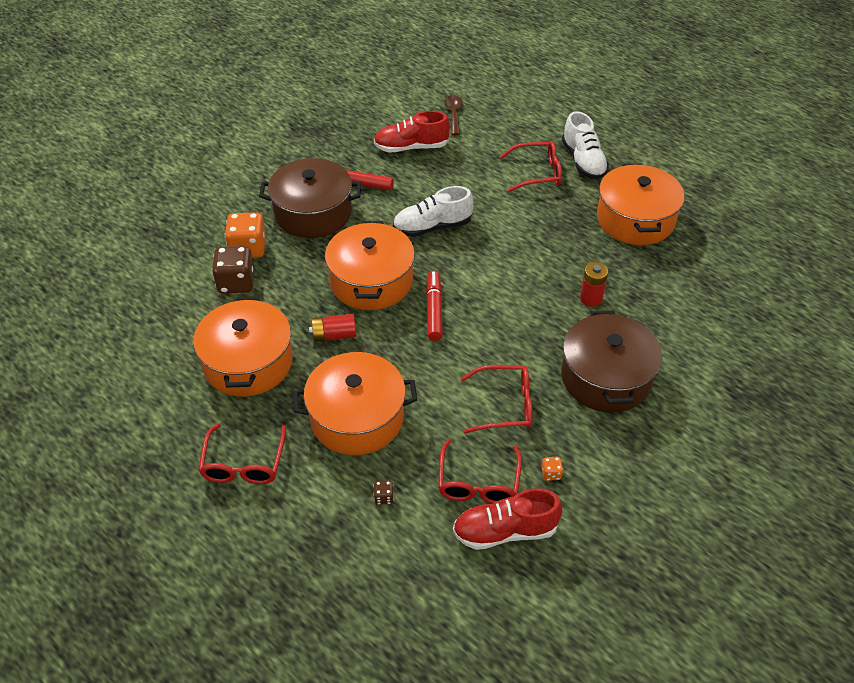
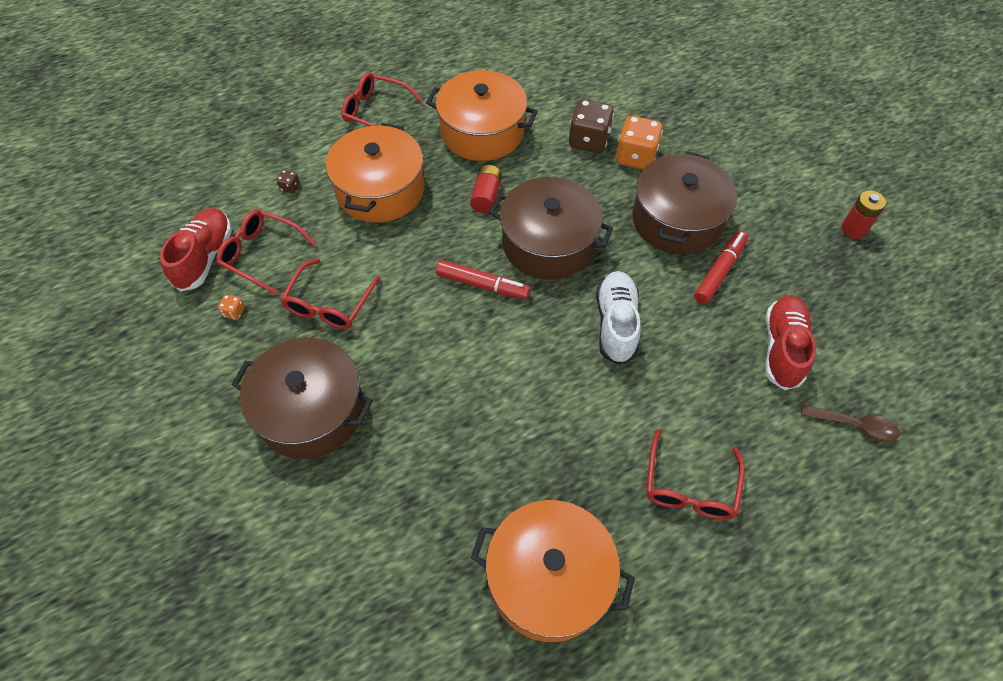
camera: 110 degrees right, 10 degrees up
(371, 281) = (548, 243): orange pot -> brown pot
(583, 161) = (701, 565): white shoe -> none
(591, 298) = (429, 448): red battery -> red battery (853, 229)

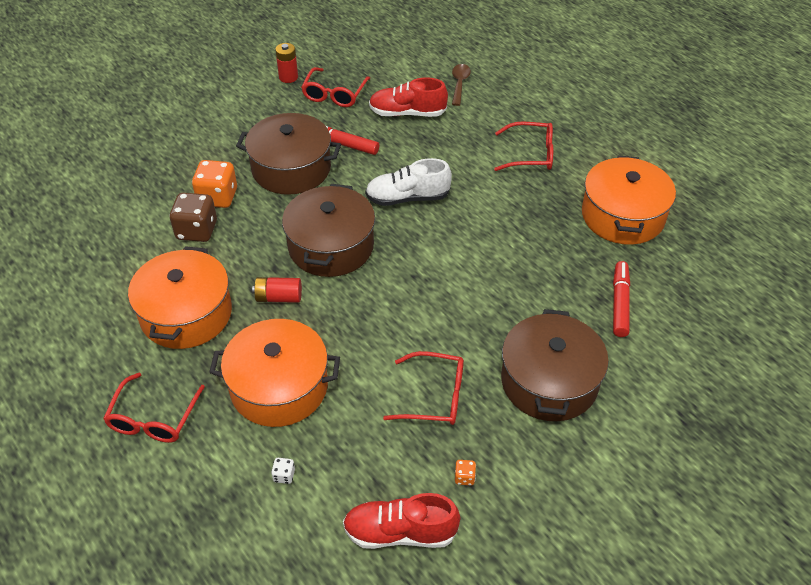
camera: 100 degrees left, 10 degrees down
(262, 254) = (386, 475): red glasses -> red glasses (334, 94)
(290, 187) = (284, 475): brown dice -> white dice
(482, 285) = (387, 285): red marker -> red marker (620, 303)

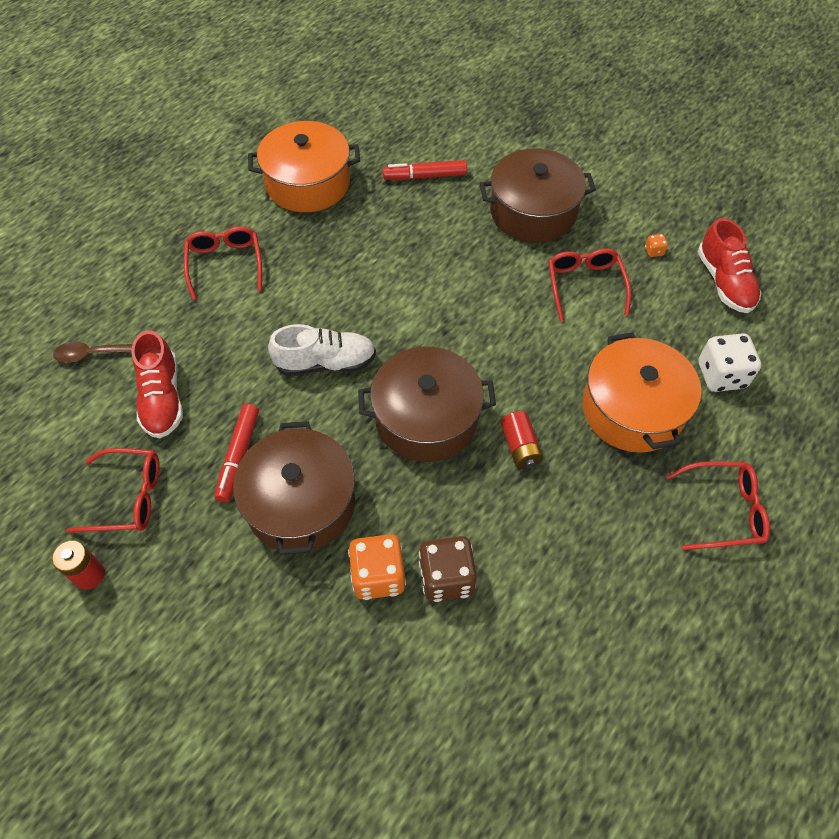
camera: 105 degrees left, 10 degrees up
(186, 314) = (580, 534): orange pot -> none
(284, 475) = (721, 375): white dice -> white dice, size x2.32
(407, 198) = (326, 363): white shoe -> white shoe turned 75 degrees counterclockwise

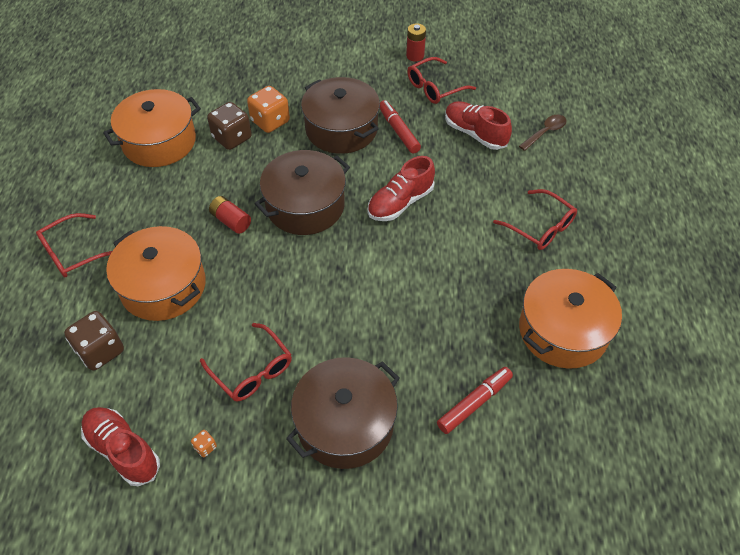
camera: 145 degrees right, 5 degrees down
(326, 363) = (400, 203): white shoe -> red shoe
(548, 636) = (159, 142): none -> orange pot
(721, 375) = (100, 351): white dice -> brown dice

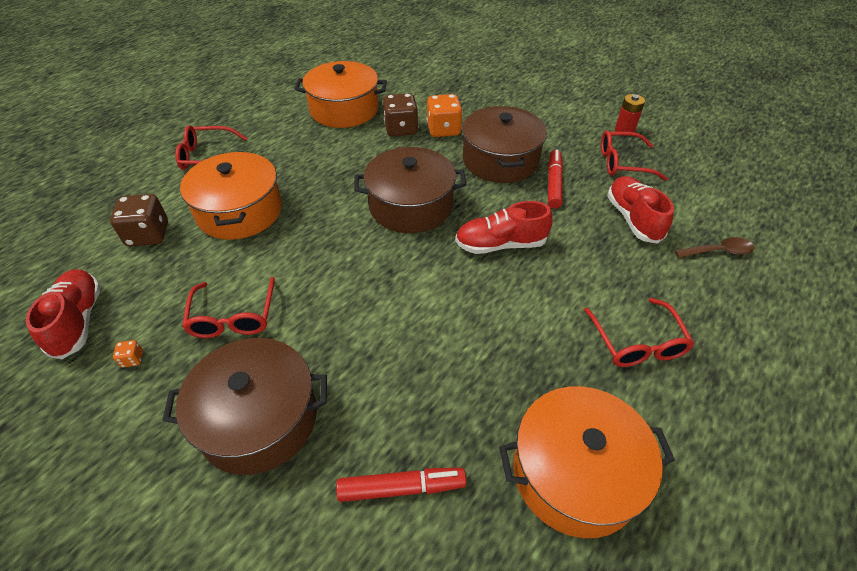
camera: 35 degrees right, 5 degrees down
(231, 221) = (339, 189): red battery -> none

